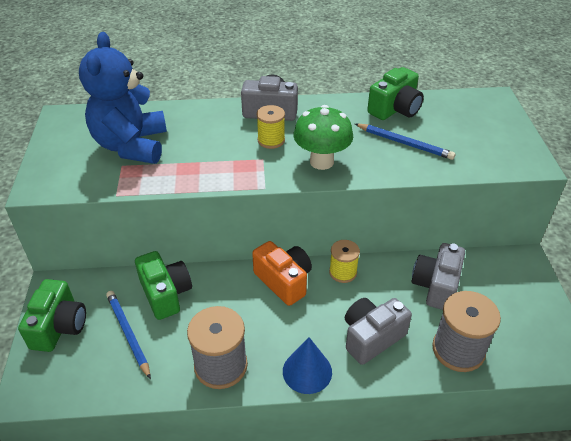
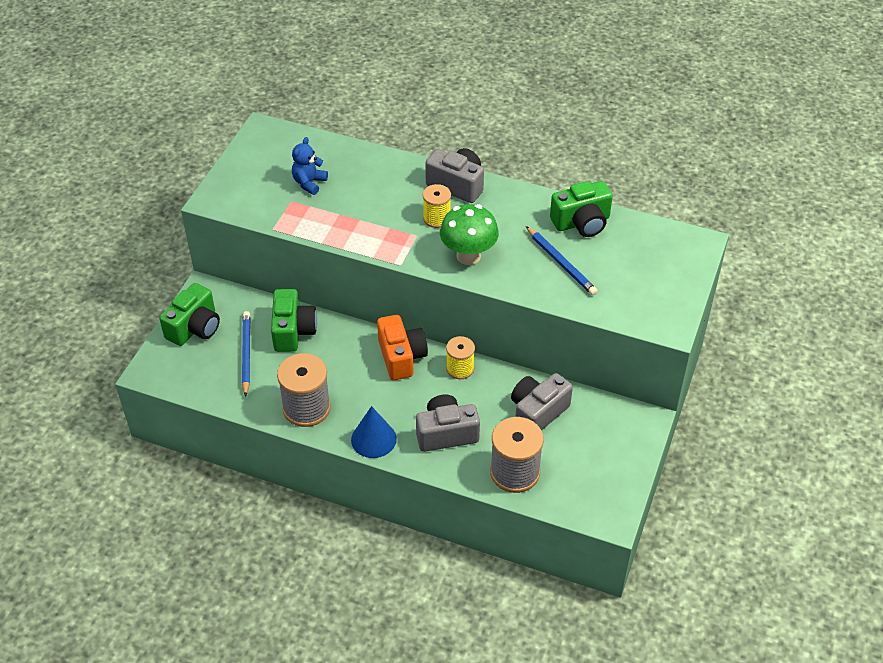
camera: 25 degrees right, 5 degrees up
(131, 146) = (309, 183): blue teddy bear -> blue teddy bear, size x0.46

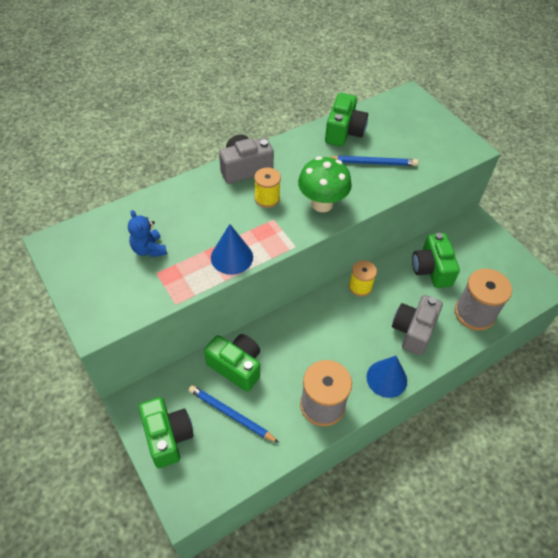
camera: 55 degrees left, 5 degrees up
(349, 233) = (232, 257): none -> blue cone
(401, 357) = (321, 313): orange camera -> none
(538, 412) = (431, 269): grey camera -> green camera

